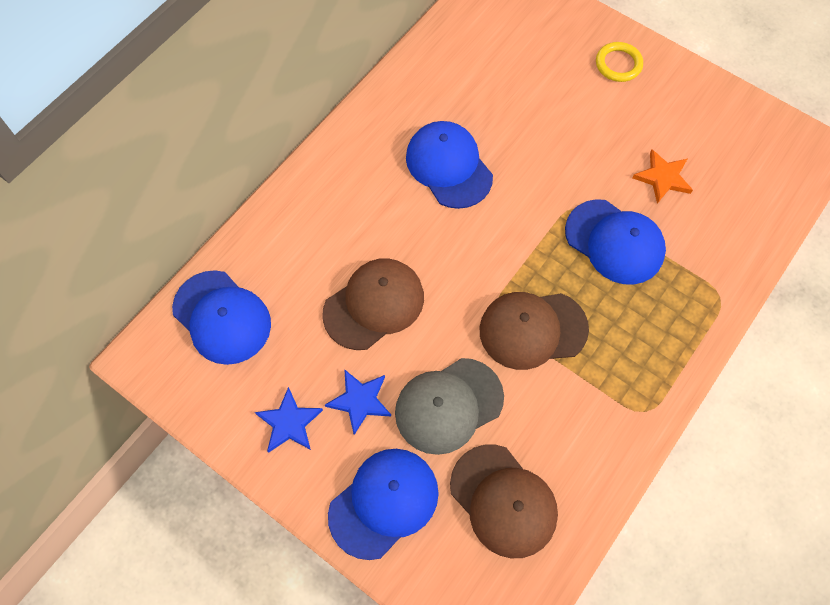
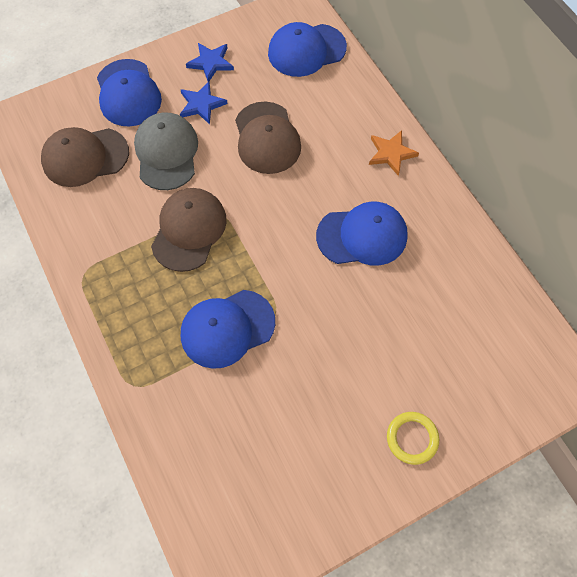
camera: 115 degrees right, 0 degrees up
(663, 178) = (267, 406): orange star -> orange star (391, 153)

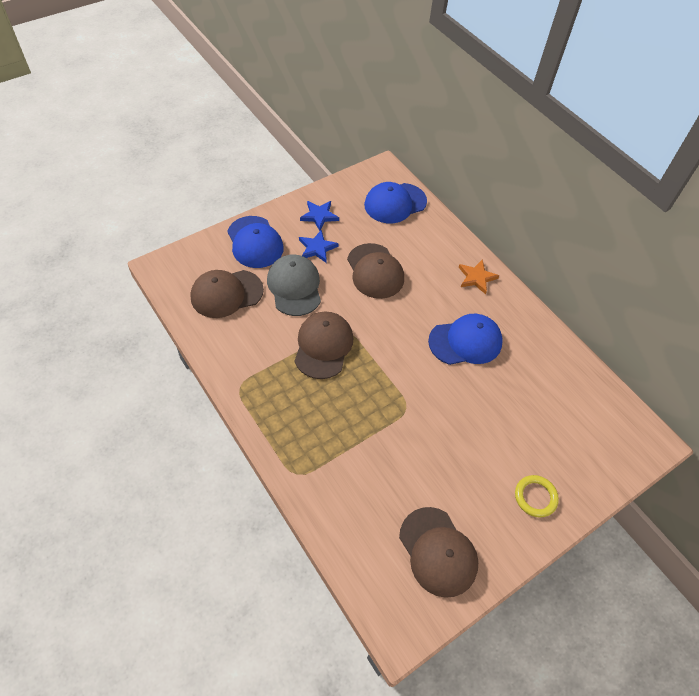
camera: 10 degrees left, 10 degrees down
(227, 328) = (368, 422): blue cap -> none
(282, 494) = (438, 551): none -> brown cap

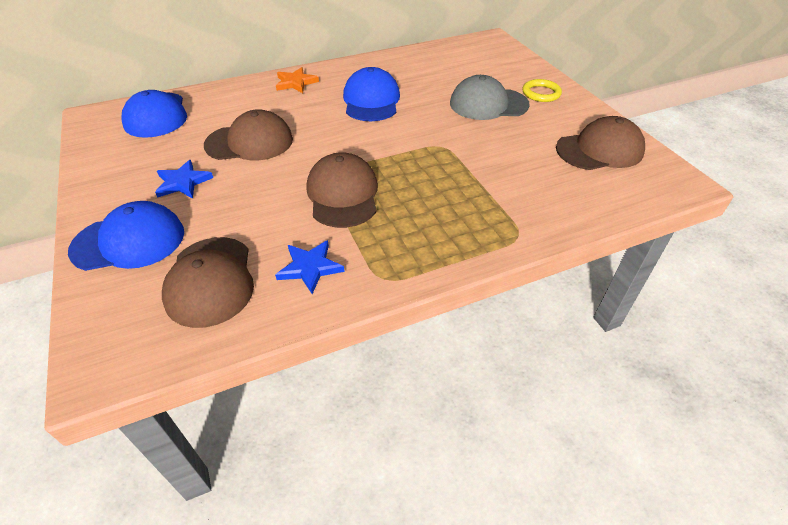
camera: 75 degrees left, 10 degrees down
(294, 287) = (237, 209): grey cap -> grey cap (488, 104)
(319, 216) = (128, 174): blue star -> blue star (310, 268)
(323, 346) = (343, 194): brown cap -> brown cap turned 60 degrees clockwise

